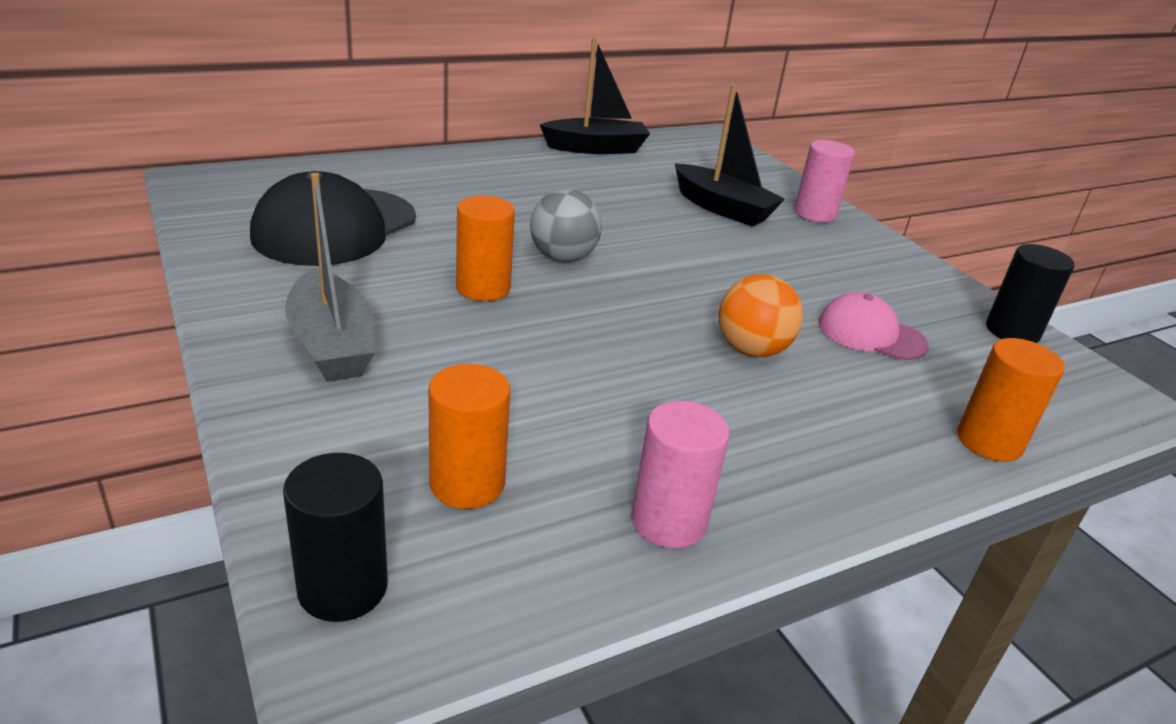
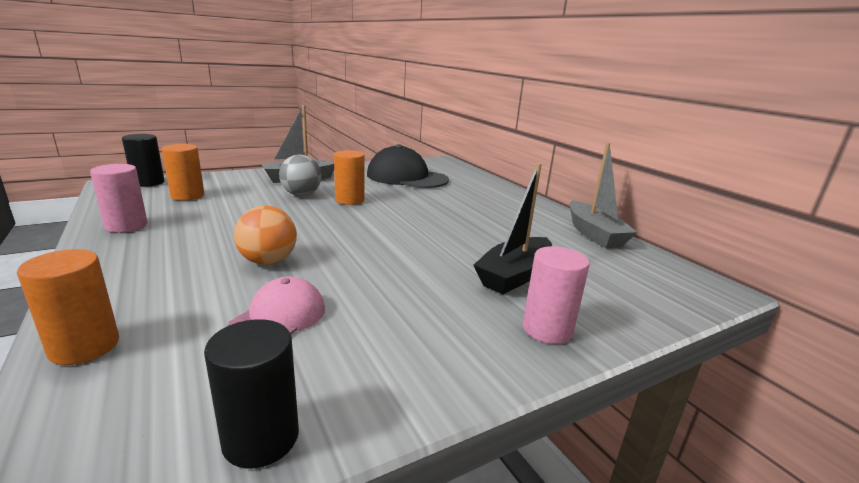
camera: 90 degrees right, 10 degrees down
(563, 257) = (391, 217): grey ball -> grey ball (301, 194)
(596, 148) = (594, 234): black boat -> grey boat

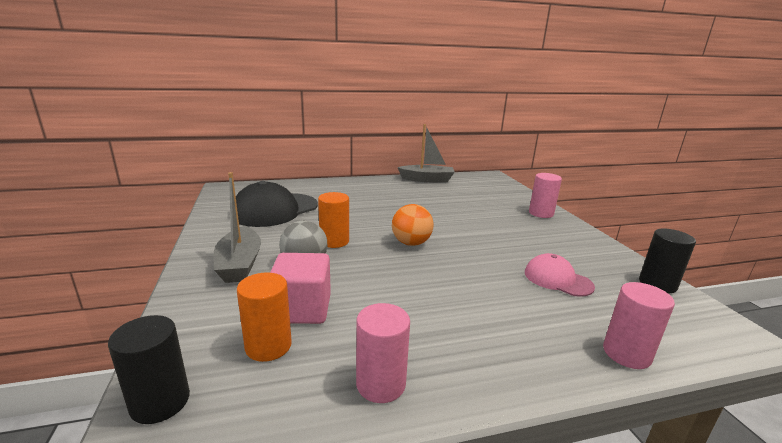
camera: 75 degrees left, 0 degrees up
(84, 346) = (626, 354): orange cylinder -> pink cylinder
(231, 199) = (302, 309): none -> pink cube
(268, 261) = (476, 283): orange ball -> orange ball (411, 243)
(514, 276) = (486, 209): black boat -> none

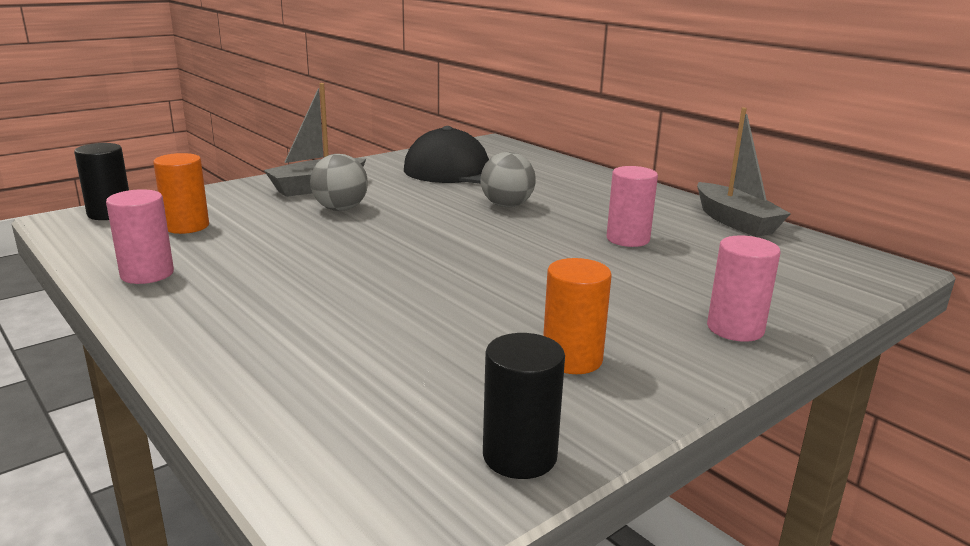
camera: 65 degrees right, 0 degrees up
(302, 309) = (251, 225): pink cube -> none
(334, 241) = (410, 210): orange cylinder -> orange cylinder (572, 359)
(357, 214) = (507, 205): none -> grey ball
(411, 243) = (454, 246): orange ball -> none
(557, 279) = (442, 352): pink cap -> none
(626, 354) = (253, 407): pink cylinder -> pink cylinder (628, 239)

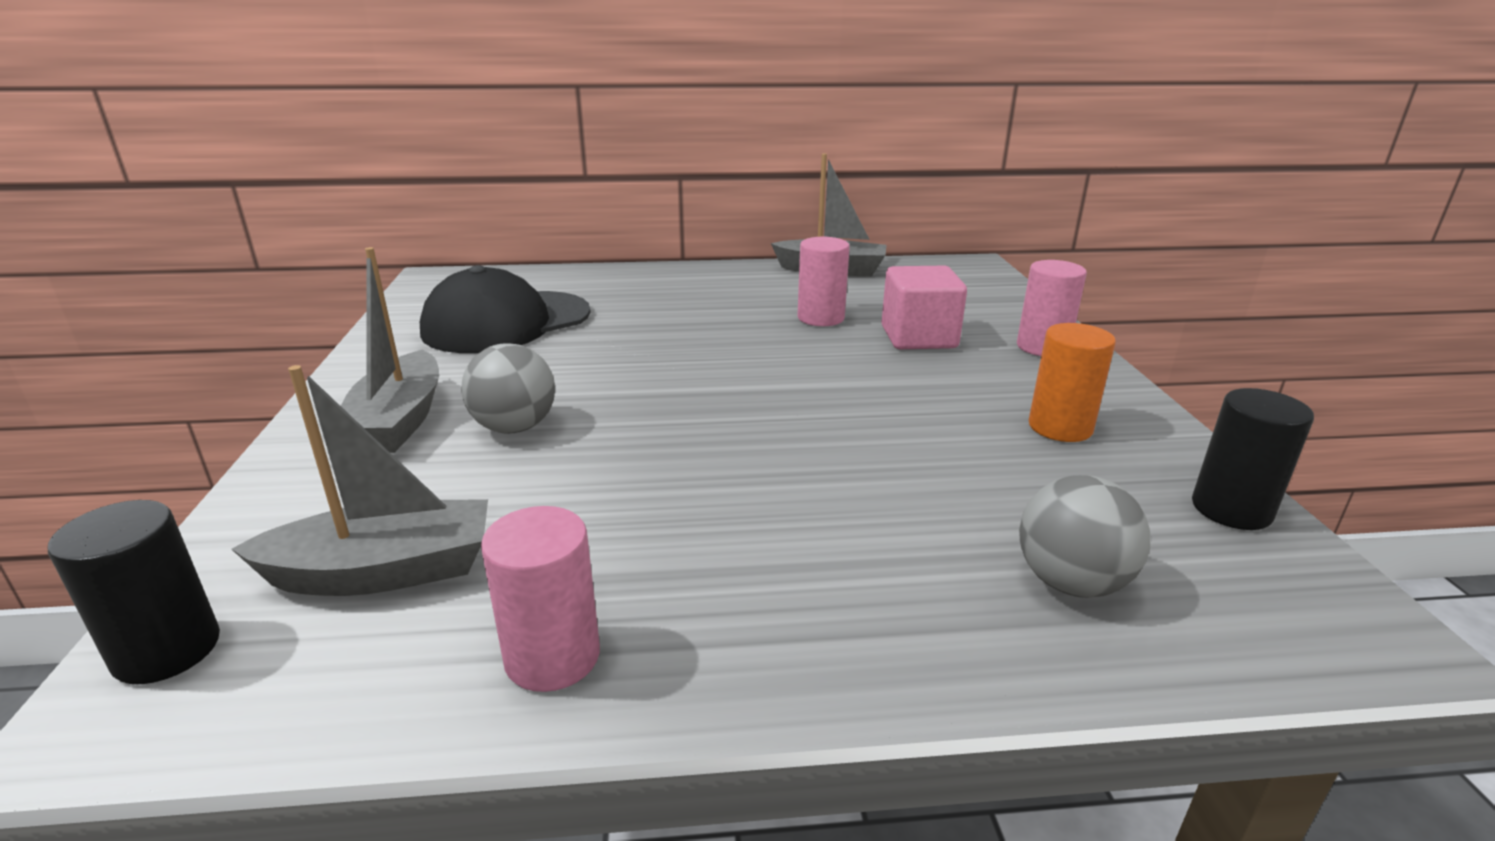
camera: 55 degrees left, 5 degrees up
(186, 226) = (384, 571): orange cylinder -> grey boat
(507, 205) = (657, 336): grey ball -> grey ball (1070, 582)
(656, 277) = (918, 337): none -> pink cube

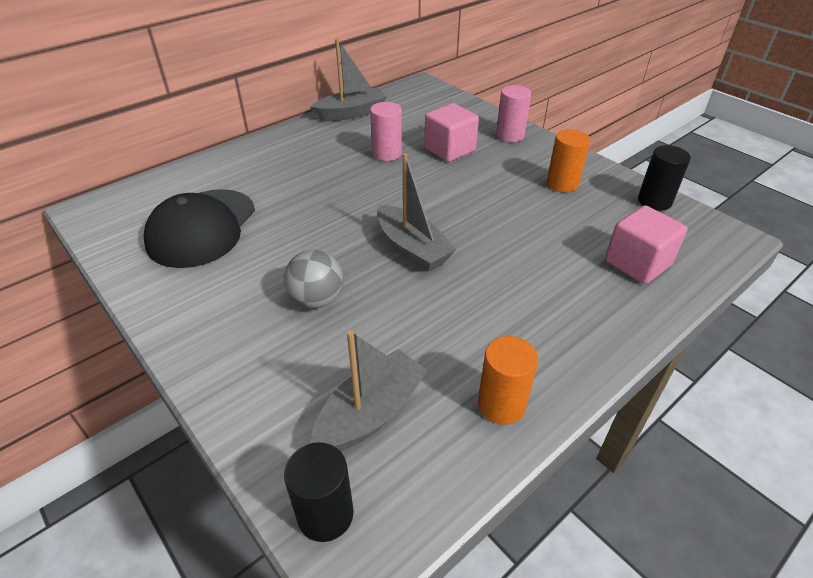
camera: 35 degrees left, 15 degrees up
(399, 421) = (241, 328): grey boat -> grey boat (412, 248)
(552, 657) = (501, 404): pink cylinder -> orange cylinder
(1070, 582) = (637, 263): grey ball -> pink cube

